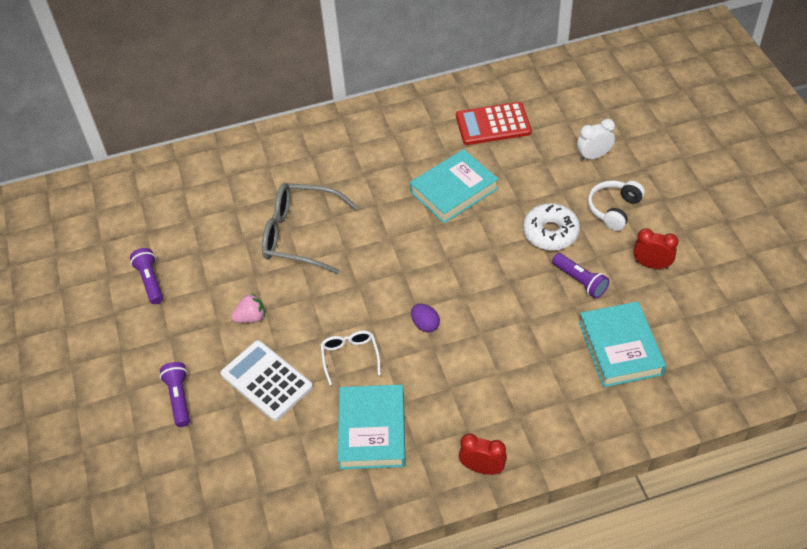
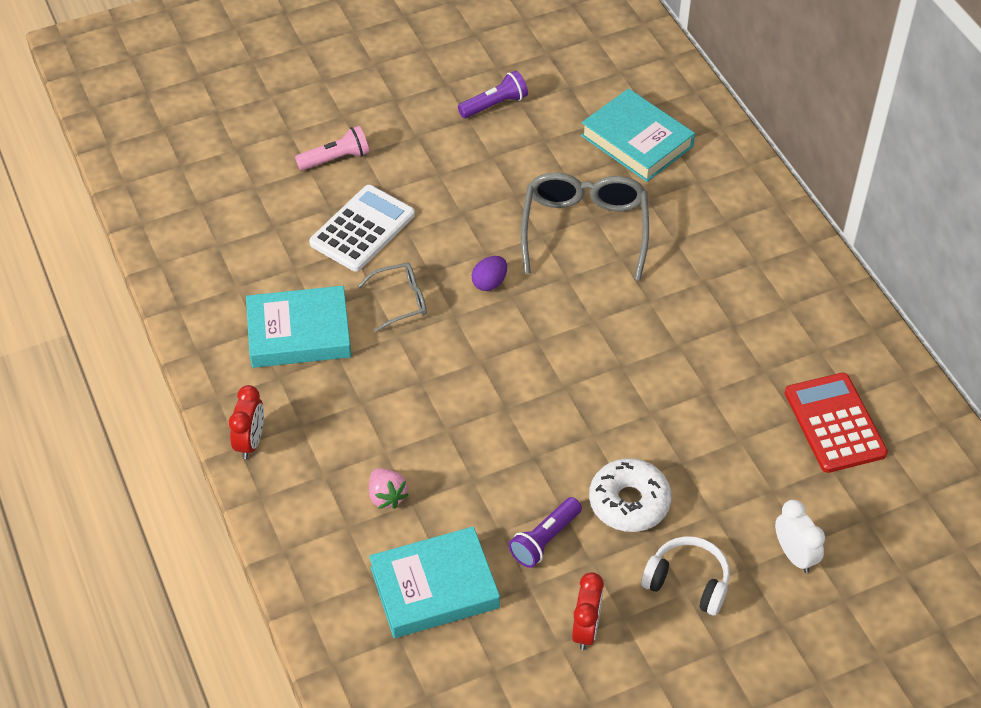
camera: 80 degrees right, 0 degrees up
(179, 398) = (336, 158): purple flashlight -> pink flashlight
(251, 317) = (450, 202): pink strawberry -> pink strawberry (386, 496)
(350, 357) = (400, 301): white glasses -> grey glasses
(425, 324) = (454, 370): purple egg -> purple egg (489, 283)
(454, 190) = (691, 384): turquoise book -> turquoise book (637, 141)

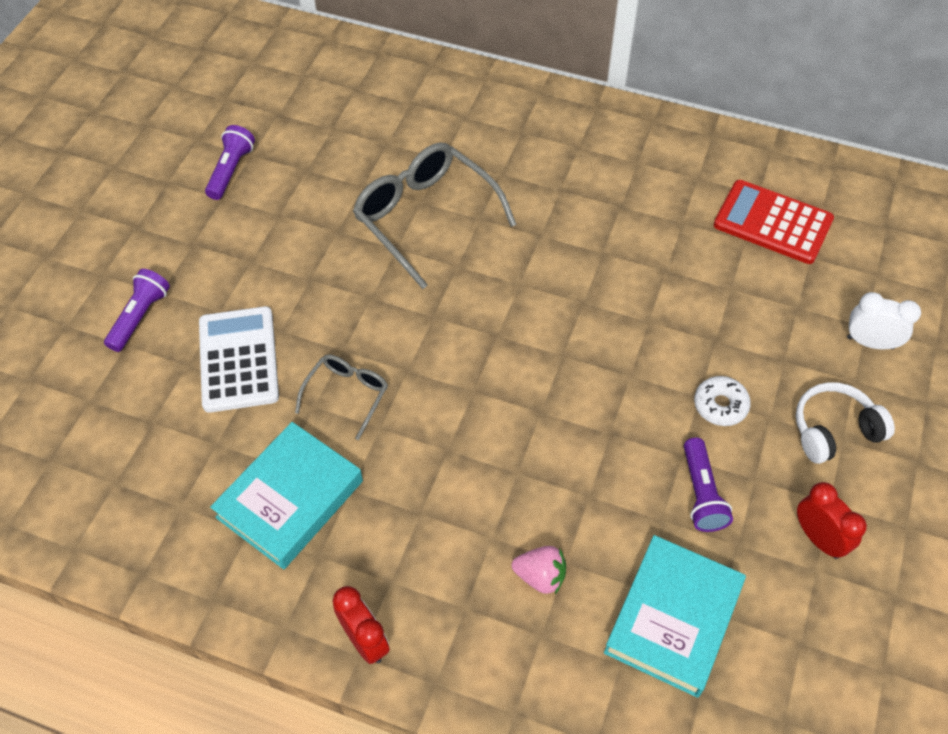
camera: 45 degrees left, 5 degrees up
(336, 158) = (140, 317): pink flashlight -> purple flashlight
(489, 283) = (403, 319): purple egg -> none
(629, 502) = (720, 405): white donut -> white donut, size x0.63
(637, 141) = (381, 119): turquoise book -> none

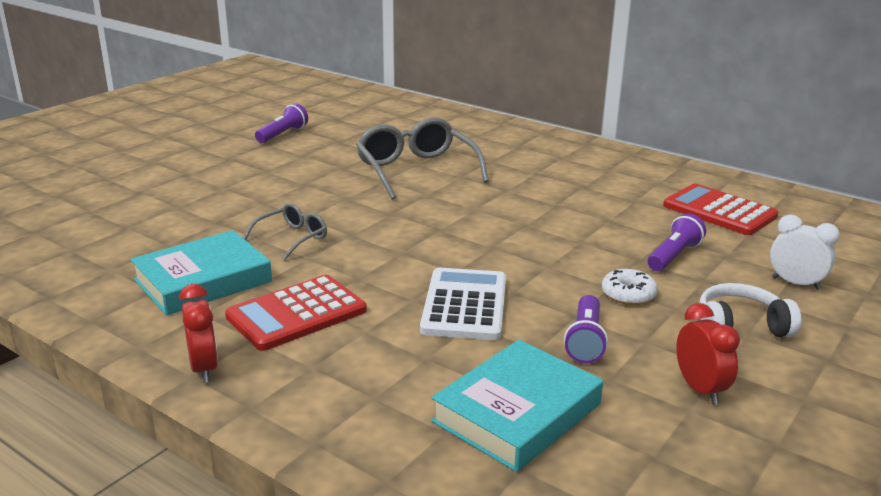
camera: 15 degrees right, 30 degrees down
(140, 317) = (162, 182): purple flashlight -> purple flashlight (673, 256)
(239, 359) = (219, 210): white calculator -> white calculator (465, 305)
(413, 528) = (296, 313): none -> red calculator
(540, 576) = (396, 361): pink strawberry -> none

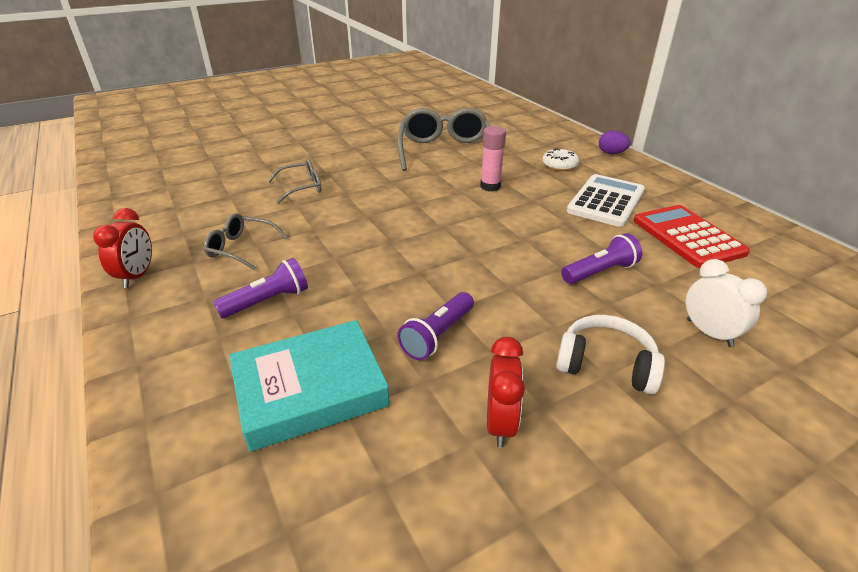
camera: 25 degrees right, 10 degrees up
(203, 280) = (211, 207): turquoise book -> none
(283, 134) = (377, 109): purple flashlight -> purple flashlight (268, 301)
(296, 313) = (241, 248): red calculator -> grey glasses
(465, 305) = (369, 273): white calculator -> white calculator (606, 201)
(501, 199) = (490, 186): none -> pink glue stick
(589, 145) = (611, 153): none -> purple egg
(628, 294) = (520, 300): white donut -> white donut (559, 165)

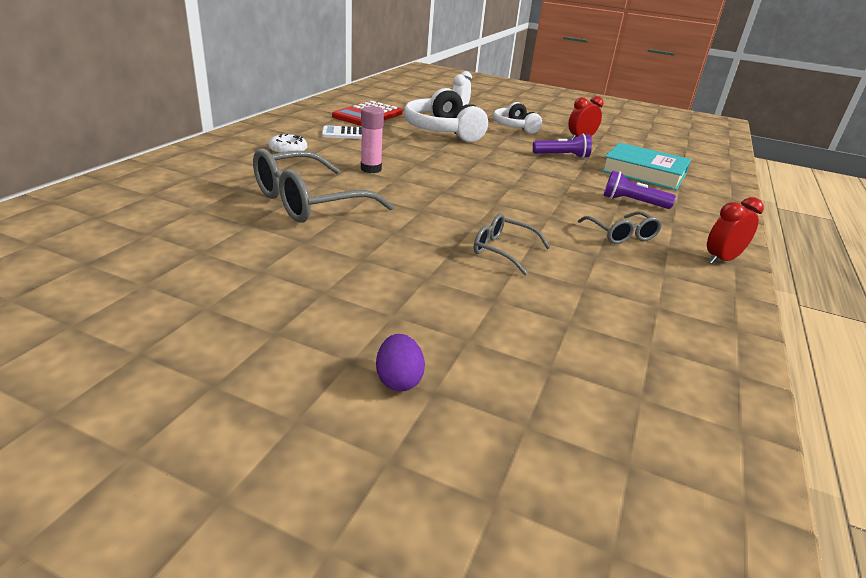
camera: 130 degrees left, 5 degrees down
(600, 272) = (443, 131): purple flashlight -> white headphones
(606, 201) = (344, 133): white calculator -> white calculator, size x0.59
(611, 153) = (233, 136): purple egg -> purple egg (398, 380)

